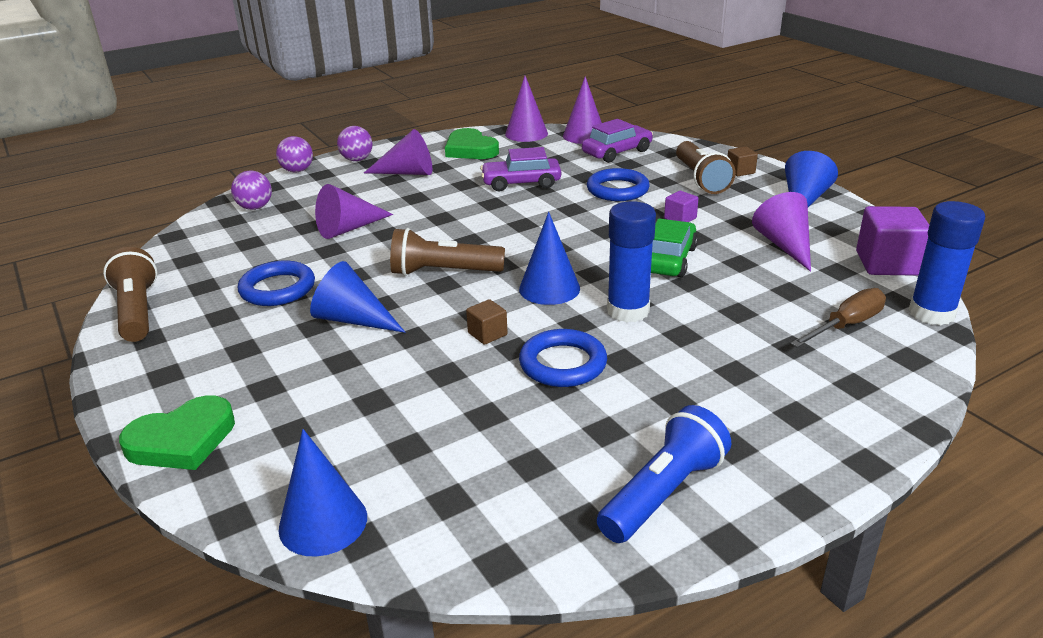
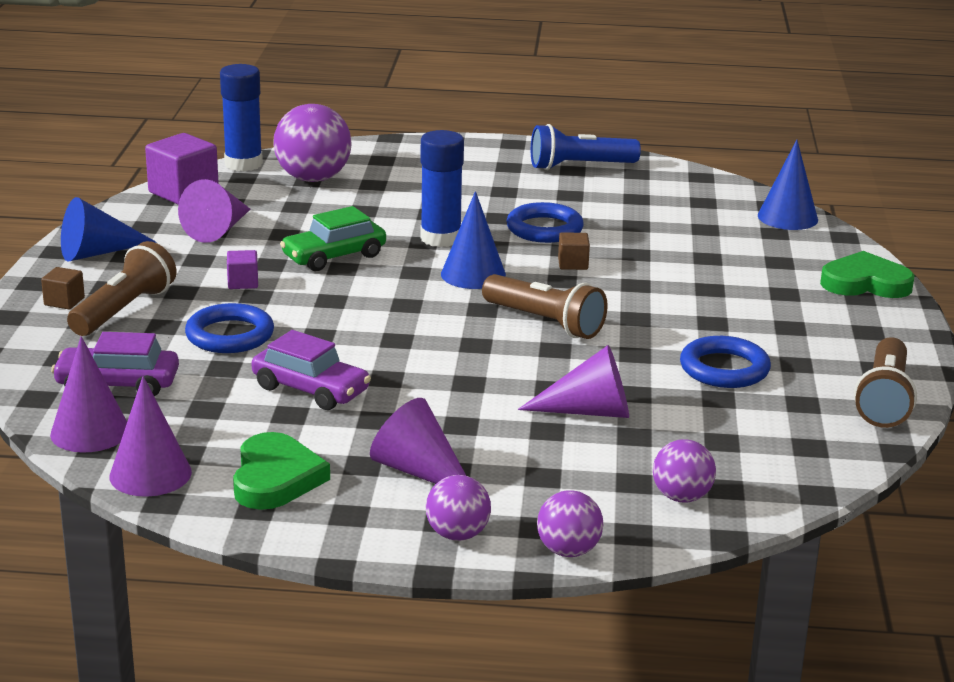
camera: 145 degrees left, 5 degrees down
(353, 319) = (673, 314): blue cone -> none
(846, 325) = (313, 179): brown screwdriver -> purple ball

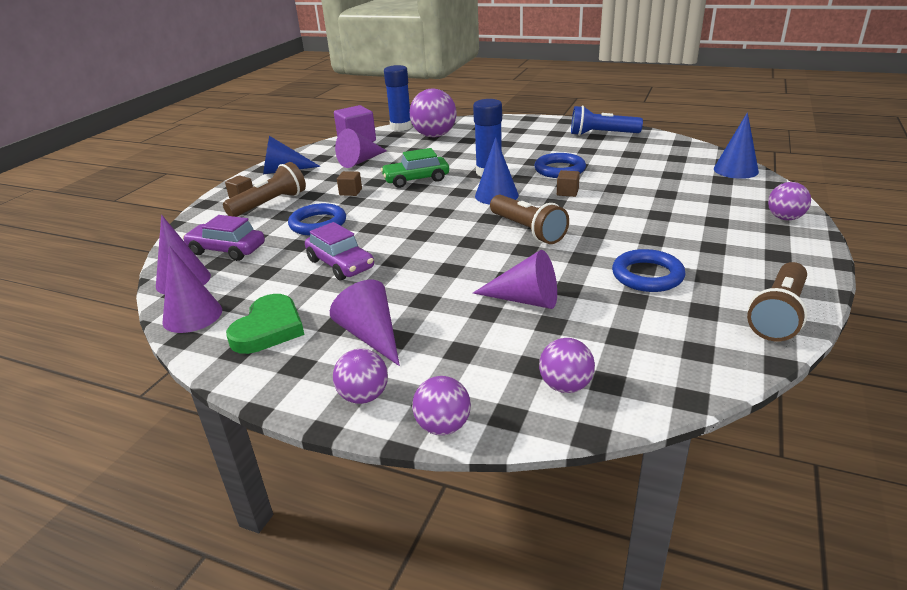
camera: 20 degrees right, 5 degrees up
(243, 283) = (350, 192): purple cube -> brown cube
(865, 283) = (785, 218): green heart -> purple ball

